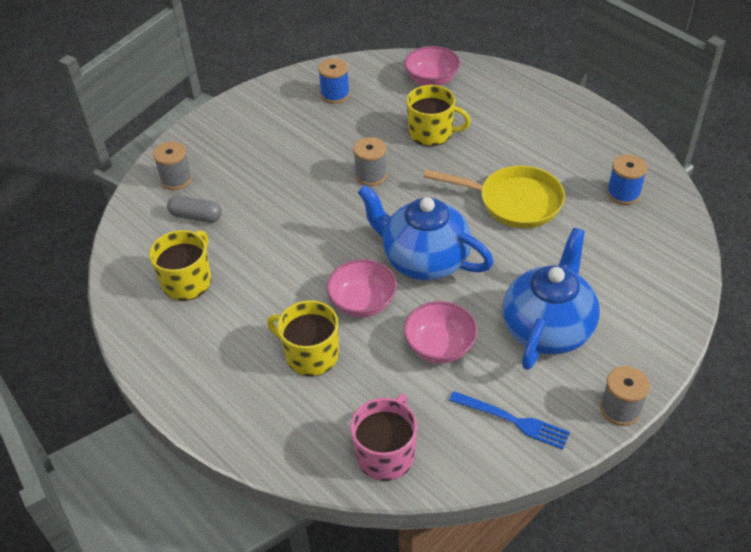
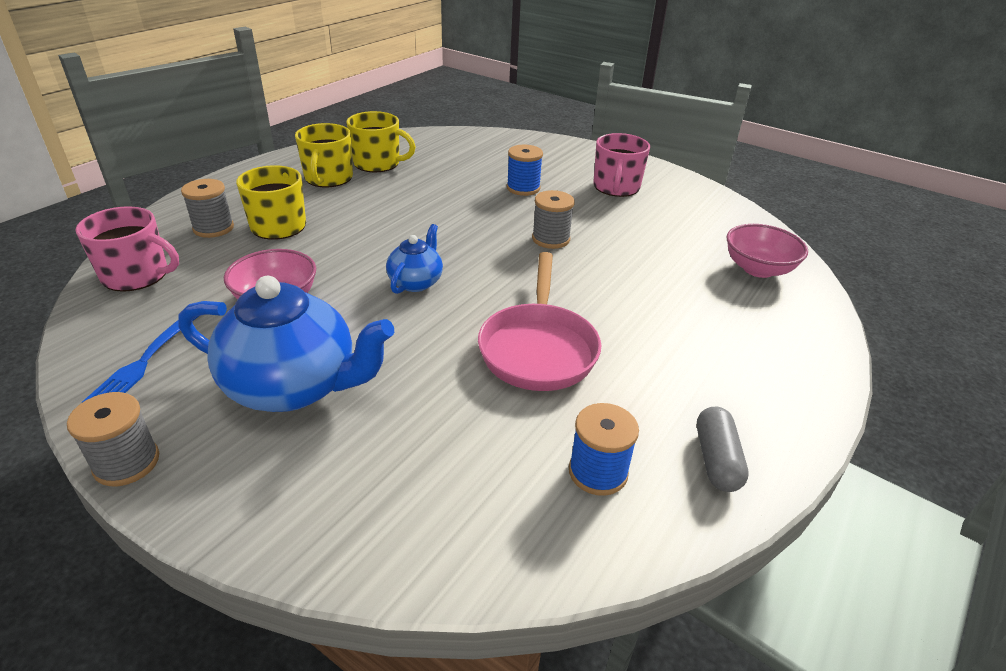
camera: 75 degrees right, 10 degrees down
(176, 179) = (507, 146): grey spool -> grey spool (213, 228)
(196, 216) = (461, 158): grey capsule -> grey capsule (716, 460)
(289, 122) = (616, 187): none -> pink mug
(335, 94) = (680, 208): blue spool -> blue spool (523, 188)
(362, 303) = (348, 248): pink bowl -> none
(424, 260) = (416, 282): blue teapot -> blue teapot, size x0.52
(432, 133) = (649, 275): yellow mug -> yellow mug (328, 178)
(513, 202) = (538, 348): yellow pan -> pink pan

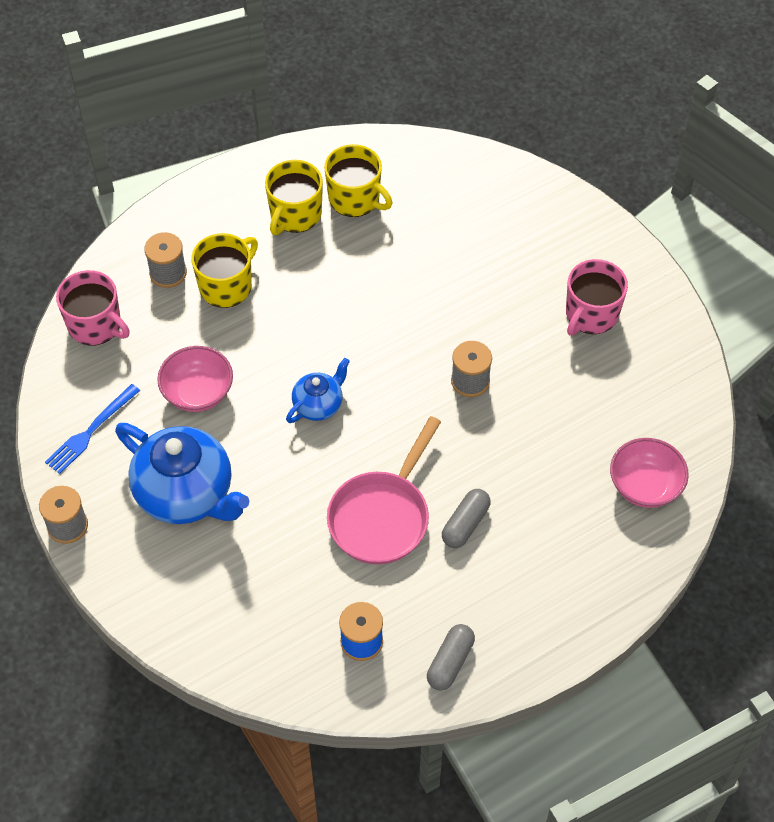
camera: 25 degrees right, 20 degrees up
(523, 188) = (488, 288): blue spool -> none
(627, 333) = (465, 524): none -> grey capsule

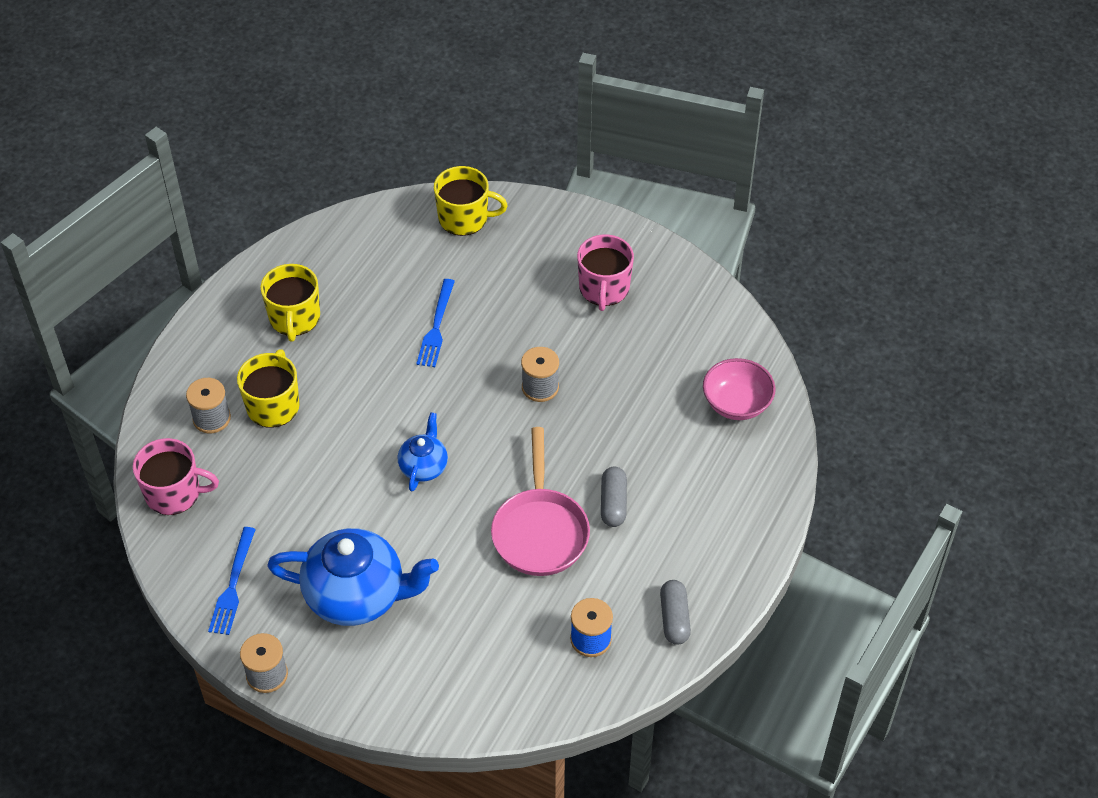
camera: 30 degrees left, 5 degrees down
(198, 392) = (309, 506): pink bowl -> none
(355, 198) = (339, 282): yellow mug -> yellow mug (464, 218)
(414, 279) = (436, 326): none -> blue fork

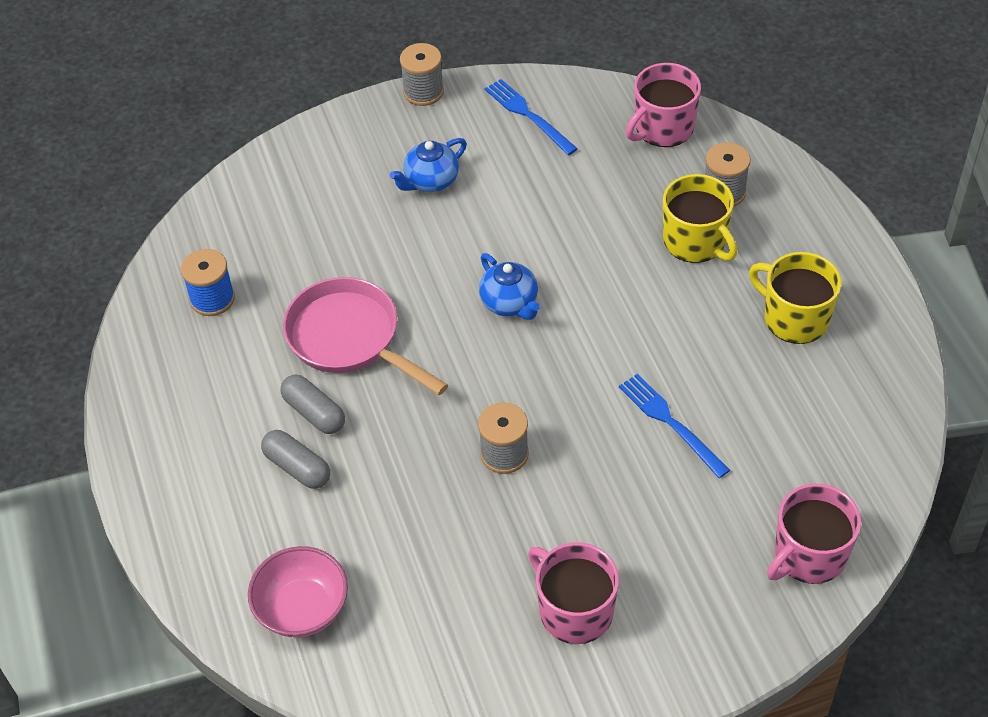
camera: 135 degrees right, 0 degrees up
(357, 595) = (430, 181): blue teapot -> blue teapot, size x0.52
(464, 218) = (809, 555): yellow mug -> pink mug
(674, 618) = (159, 369): grey capsule -> grey capsule (297, 467)

